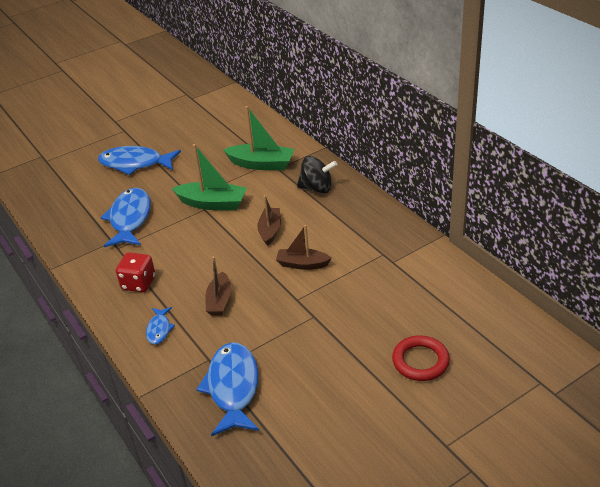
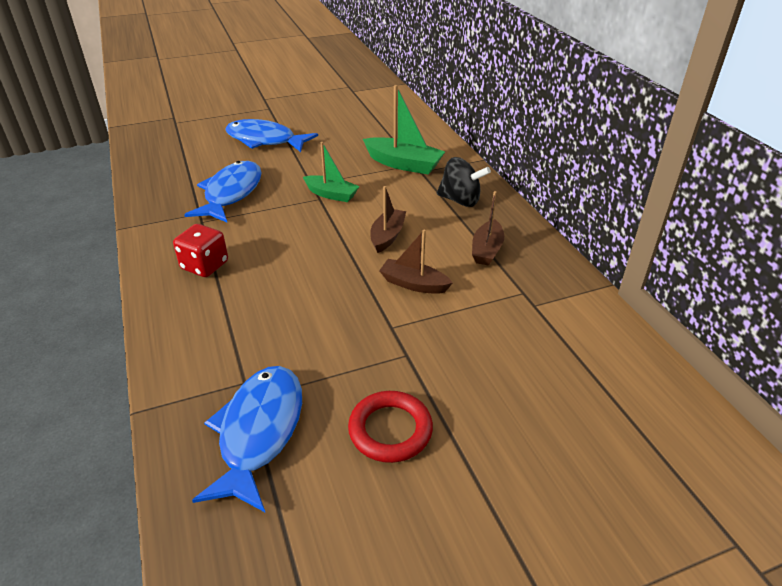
camera: 10 degrees right, 0 degrees up
(159, 329) = (201, 327): blue fish -> none
(213, 203) = (331, 194): green boat -> green boat, size x0.66
(219, 301) = (292, 307): brown boat -> brown boat (486, 250)
(420, 361) = (543, 458): red ring -> red ring (390, 430)

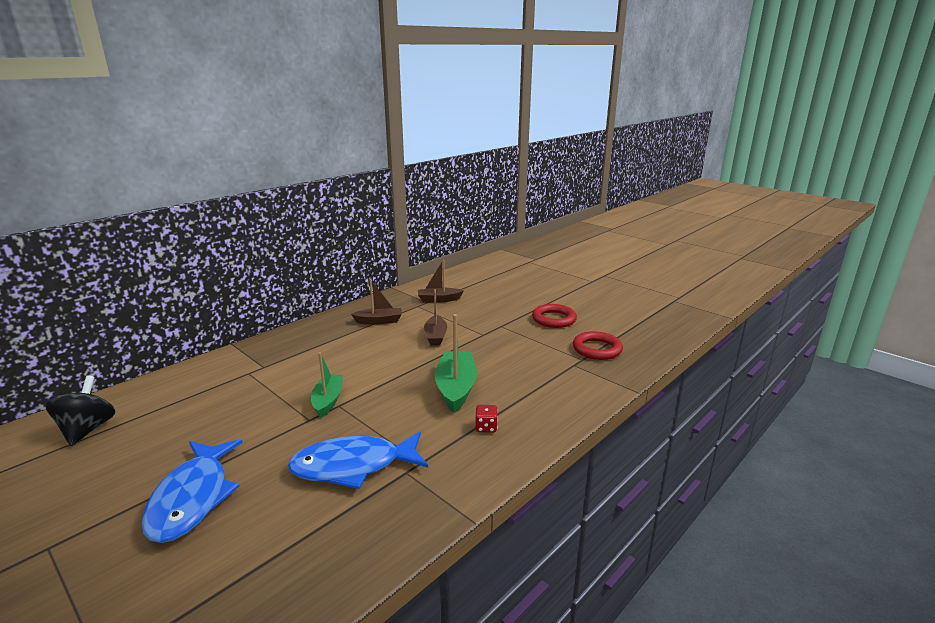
camera: 115 degrees left, 15 degrees down
(205, 266) = (486, 427): red dice -> red dice, size x0.58
(259, 432) = (597, 349): blue fish -> red ring
(387, 236) = (384, 357): brown boat -> brown boat (439, 300)
(404, 164) = (250, 378): green boat -> green boat (456, 388)
(460, 200) = (313, 340): black spinning top -> black spinning top (87, 429)

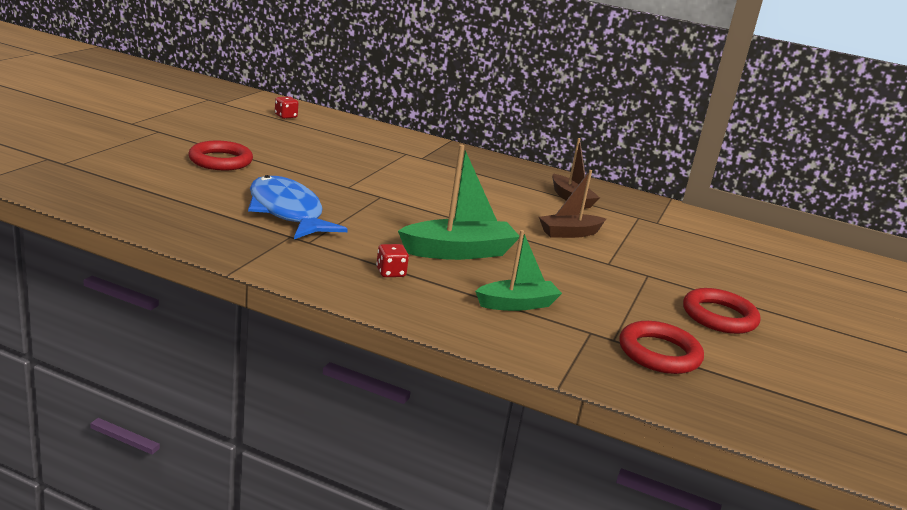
camera: 65 degrees right, 0 degrees up
(87, 429) = (286, 116): black spinning top -> red dice
(193, 498) = (220, 161): blue fish -> red ring
(328, 400) = (384, 191): green boat -> green boat (517, 304)
(439, 300) = (673, 229): brown boat -> none

